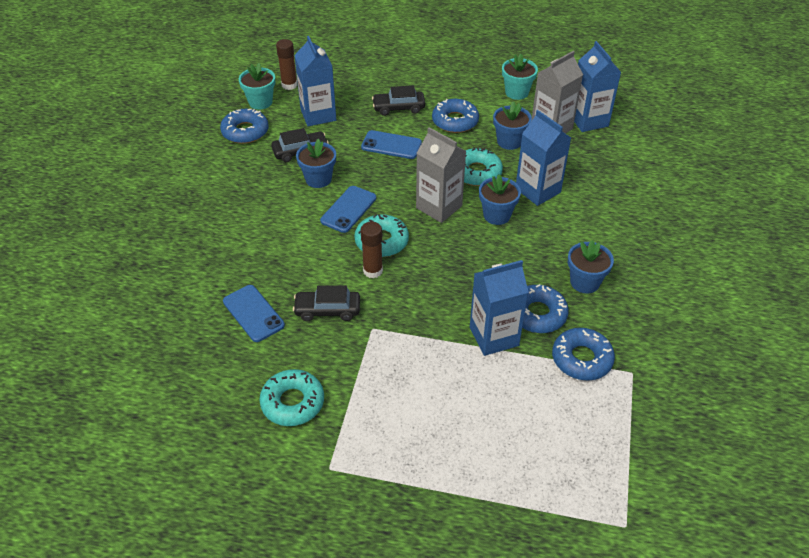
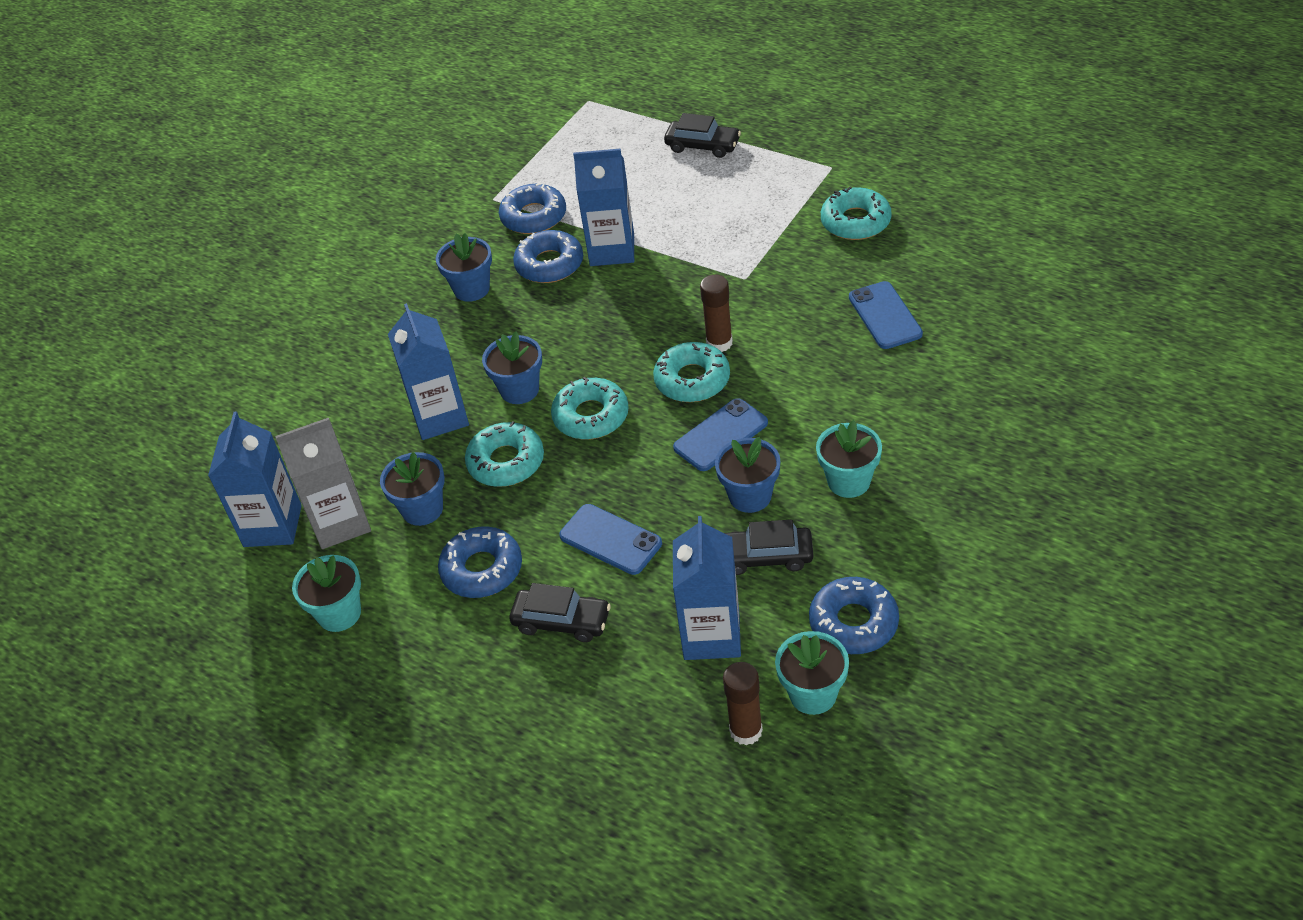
camera: 155 degrees left, 0 degrees up
(260, 196) = (849, 481): none -> turquoise flower pot
(327, 310) = (792, 305): black car -> black car (703, 146)
(439, 207) = (591, 416): grey carton -> turquoise donut

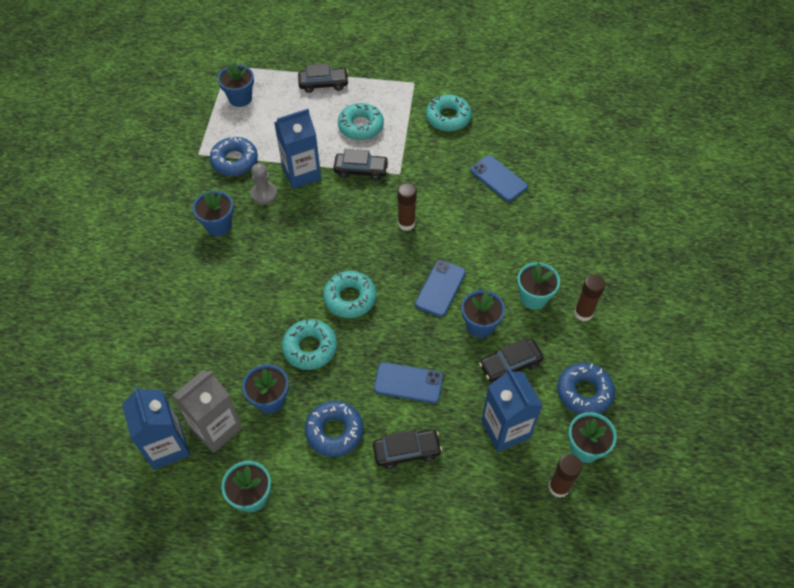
camera: 30 degrees left, 10 degrees up
(440, 417) = (246, 327): blue carton -> none
(519, 390) = (291, 292): blue flower pot -> blue flower pot (240, 98)
(549, 264) = (264, 194): blue donut -> grey pawn
(692, 380) = (402, 254): turquoise donut -> turquoise donut (361, 126)
(694, 263) = (361, 170): none -> black car
(912, 520) = (583, 313): none -> brown glue stick

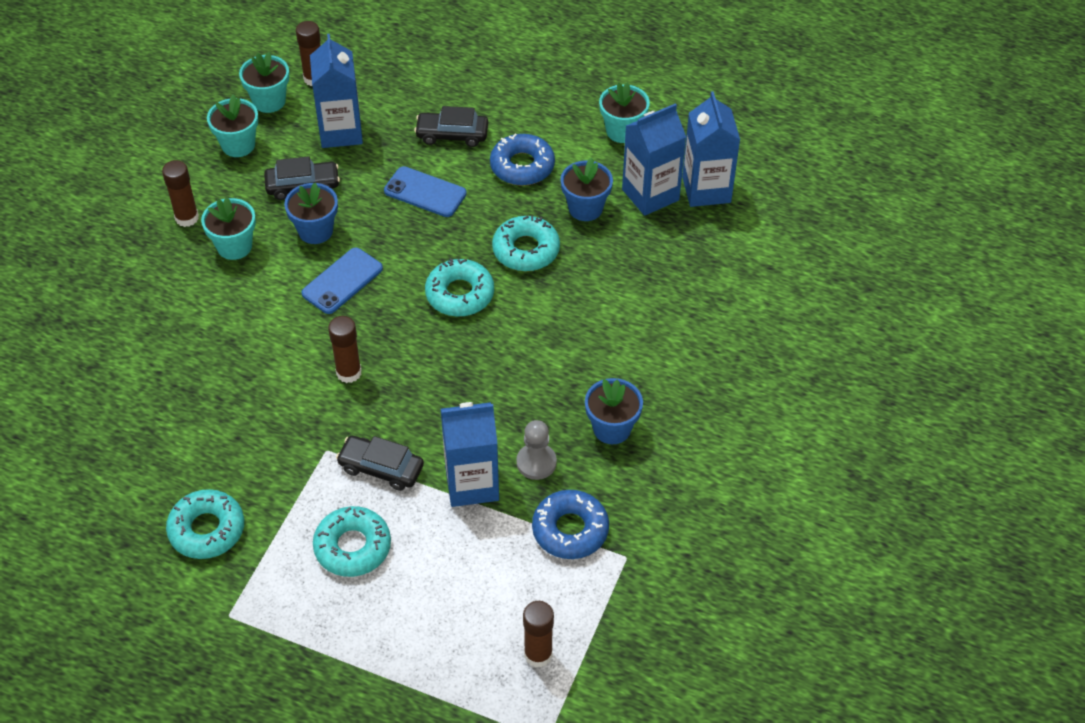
camera: 165 degrees left, 5 degrees down
(216, 428) = (650, 195): grey carton -> blue carton
(240, 98) = (538, 654): blue flower pot -> brown glue stick
(323, 84) = (385, 650): black car -> none
(498, 178) = (188, 408): blue phone -> none
(584, 392) = (238, 145): blue donut -> turquoise flower pot

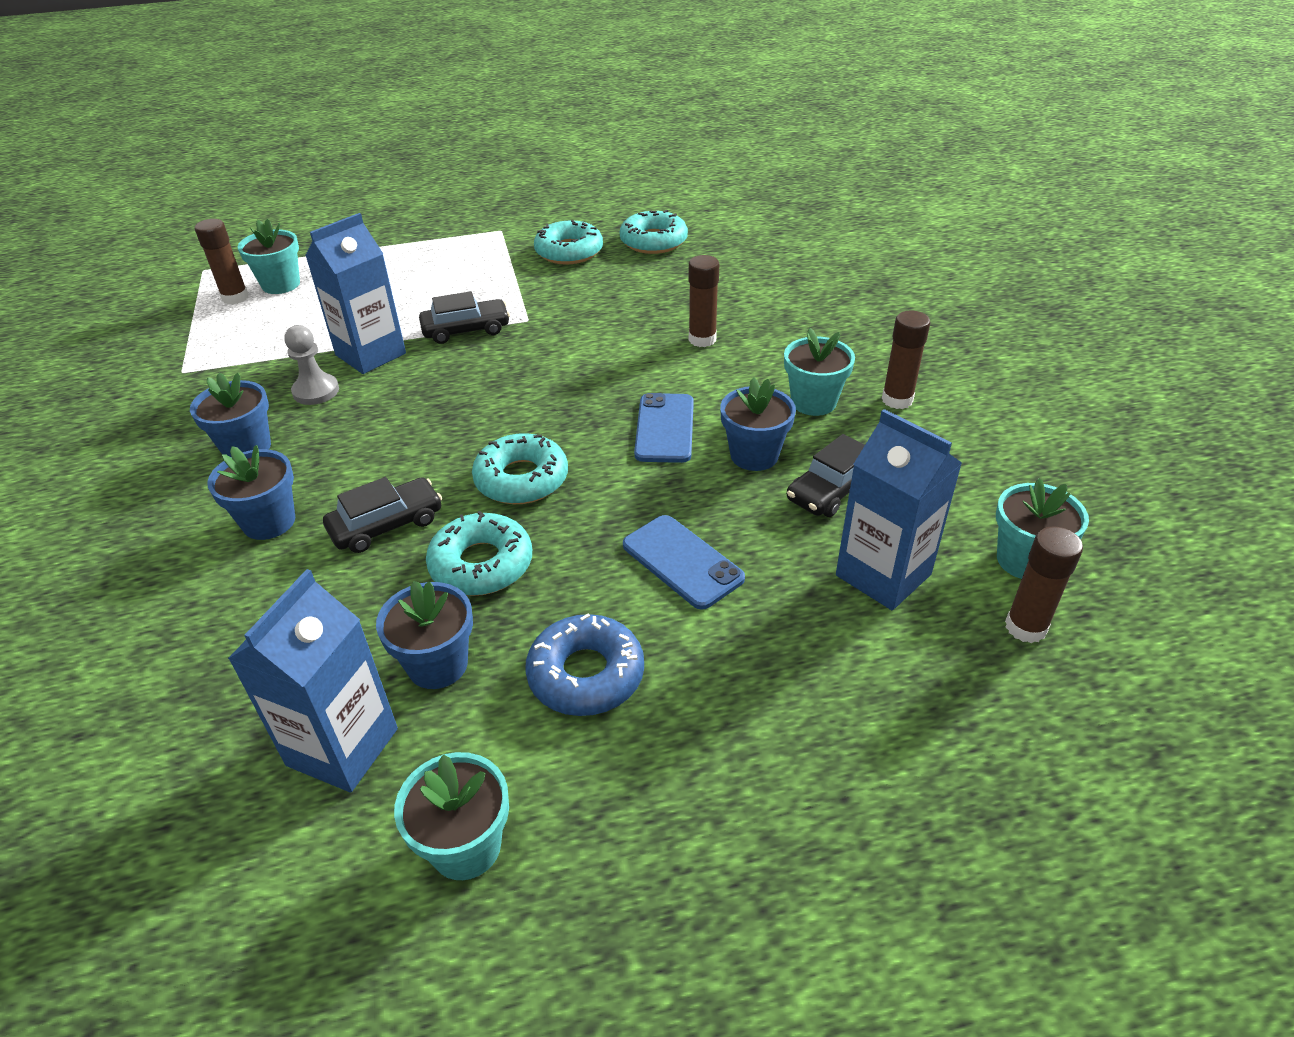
camera: 145 degrees right, 10 degrees down
(238, 145) = (969, 490): turquoise flower pot -> turquoise flower pot (281, 284)
(349, 373) = (568, 369): brown glue stick -> brown glue stick (702, 339)
(352, 547) = (443, 286): turquoise donut -> turquoise donut (653, 241)
(425, 192) = (682, 562): blue phone -> blue phone turned 60 degrees clockwise
(452, 135) = (736, 662): black car -> black car (386, 525)
(570, 530) = (249, 365): blue donut -> none
(626, 350) = (269, 522): none -> blue flower pot
(706, 190) = (241, 816): blue carton -> none

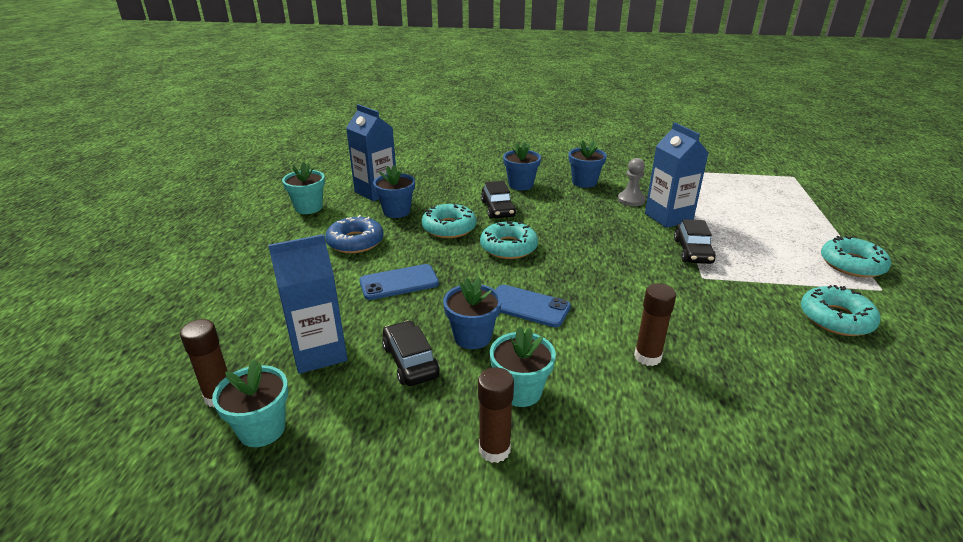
camera: 110 degrees right, 10 degrees down
(235, 298) = (752, 184): brown glue stick -> none
(281, 284) = (770, 196): turquoise flower pot -> none
(653, 241) = (870, 379): turquoise donut -> turquoise donut (852, 264)

